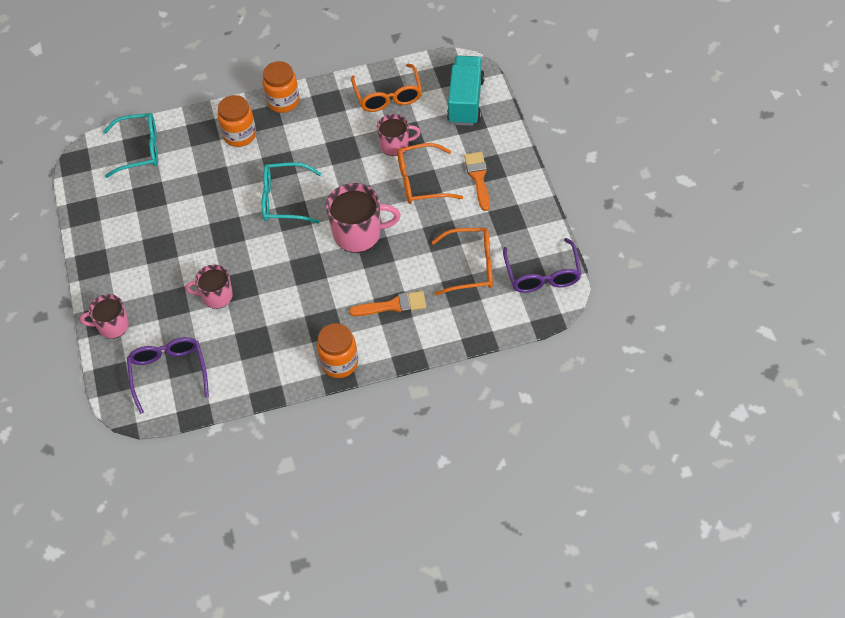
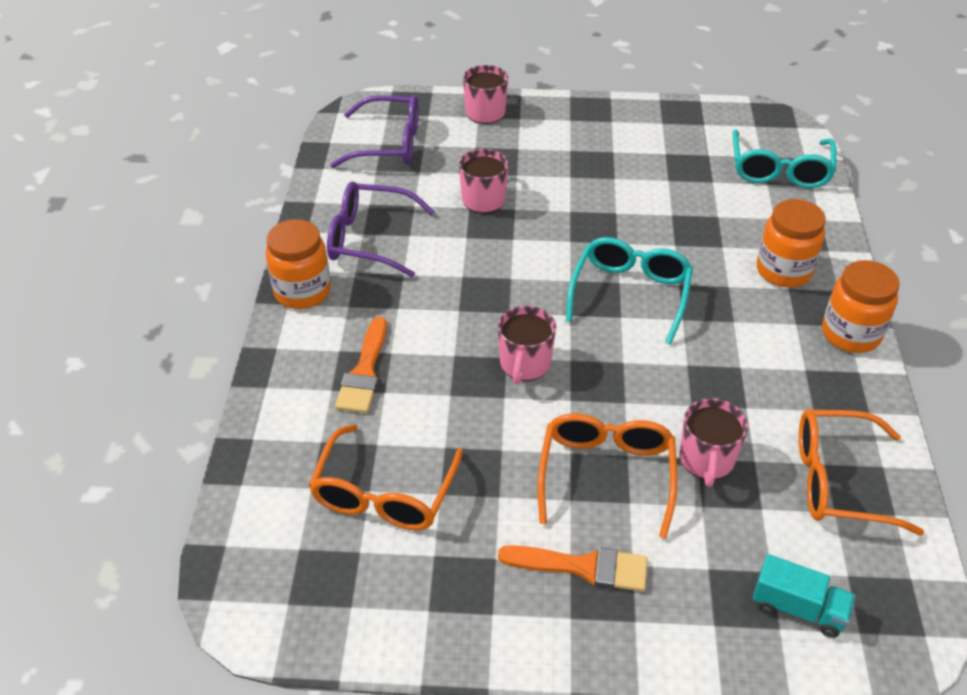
camera: 105 degrees right, 10 degrees down
(358, 234) = (524, 364): pink mug -> pink mug, size x0.63
(466, 101) = (798, 608): turquoise truck -> turquoise truck, size x0.56
(542, 275) = (308, 599): purple glasses -> purple glasses (369, 239)

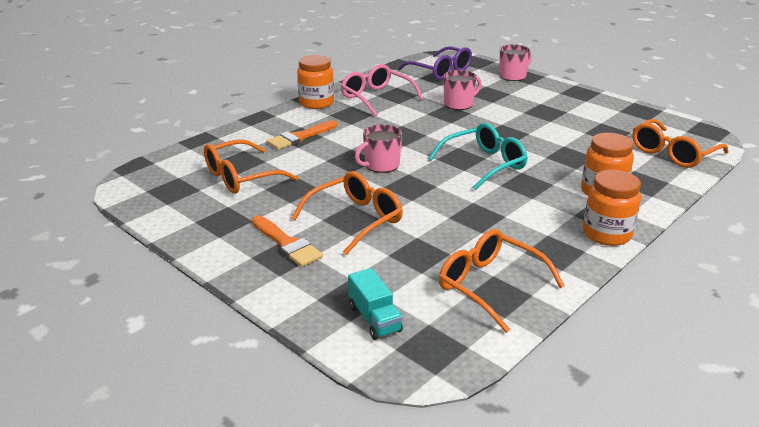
camera: 40 degrees right, 15 degrees down
(369, 239) = (376, 97): purple glasses -> pink glasses
(706, 460) = (421, 240): pink mug -> none
(779, 170) = (672, 153): turquoise glasses -> orange glasses

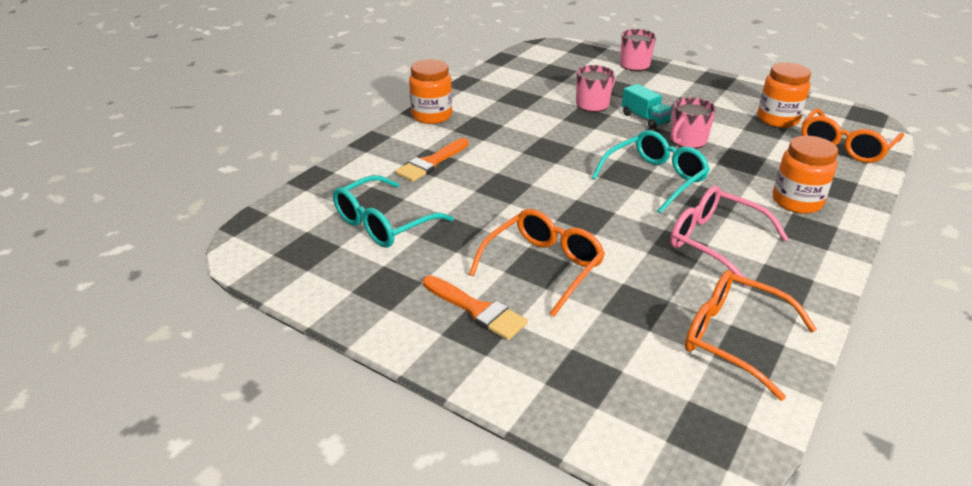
camera: 10 degrees left, 5 degrees up
(241, 177) = (383, 224): orange glasses -> turquoise glasses
(374, 319) = (624, 402): turquoise truck -> turquoise truck (644, 119)
(376, 97) = (497, 103): pink glasses -> pink glasses (714, 241)
(381, 165) = (541, 191): pink mug -> pink mug (687, 141)
(440, 71) = (554, 64): purple glasses -> none
(606, 234) = (826, 255): orange jar -> orange jar (777, 119)

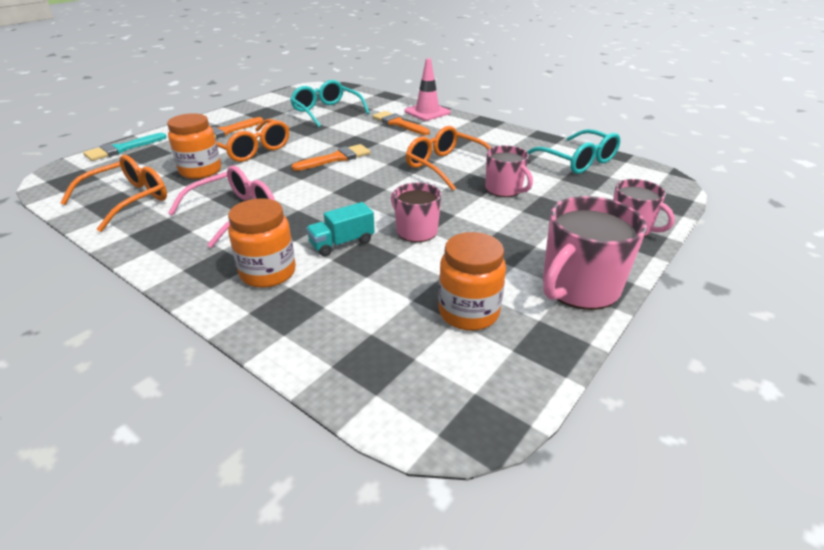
camera: 95 degrees right, 0 degrees up
(388, 145) = (427, 112): none -> pink traffic cone
(432, 116) = (475, 124): orange jar -> orange jar (200, 171)
(552, 196) = (336, 158): none -> orange brush
(575, 419) = (122, 149): none -> turquoise brush
(644, 119) = (470, 213): turquoise truck -> turquoise truck (342, 243)
(655, 178) = (345, 202): turquoise glasses -> turquoise glasses (577, 161)
(722, 86) = (579, 287): none -> pink mug
(845, 146) = (378, 356): orange glasses -> orange glasses (445, 166)

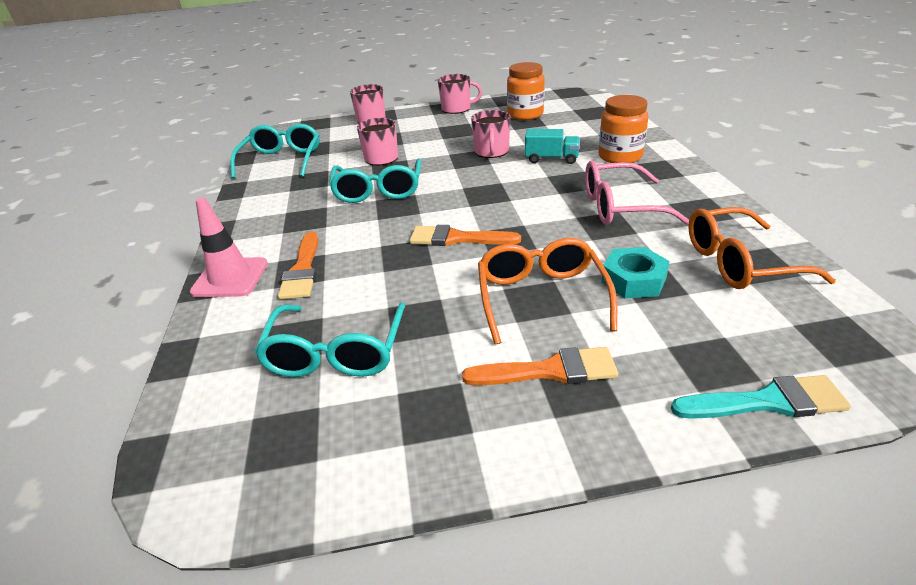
camera: 135 degrees left, 0 degrees up
(200, 171) = (633, 280): orange jar -> turquoise nut
(445, 166) = (378, 191): orange glasses -> turquoise glasses
(579, 287) = (457, 109): pink mug -> pink mug, size x0.63

